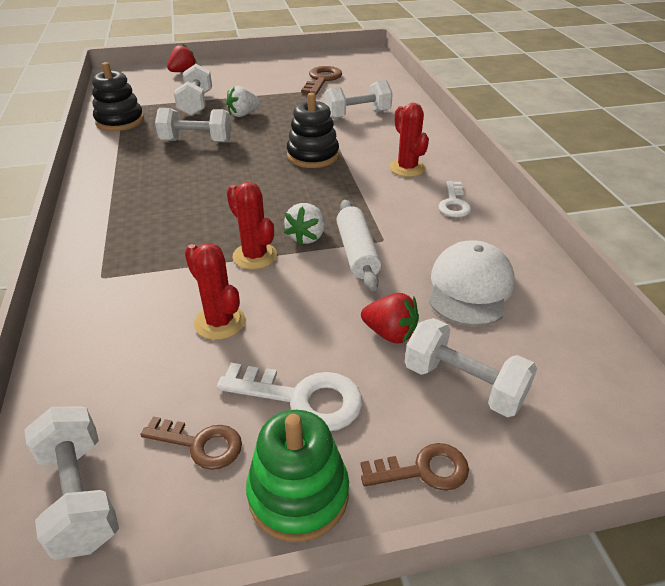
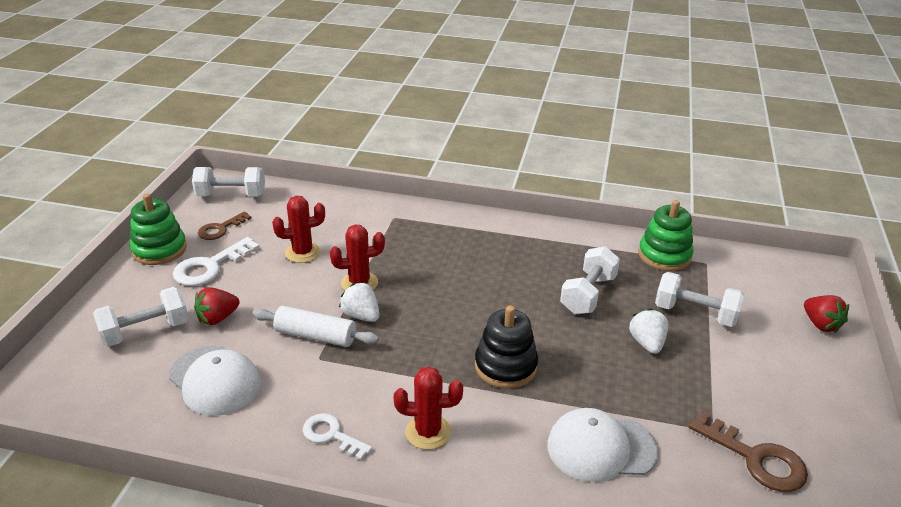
camera: 115 degrees right, 5 degrees down
(120, 121) = (664, 255): black stacking toy -> green stacking toy
(357, 115) = (601, 448): white dumbbell -> white cap
(423, 470) = (120, 291): brown key -> none

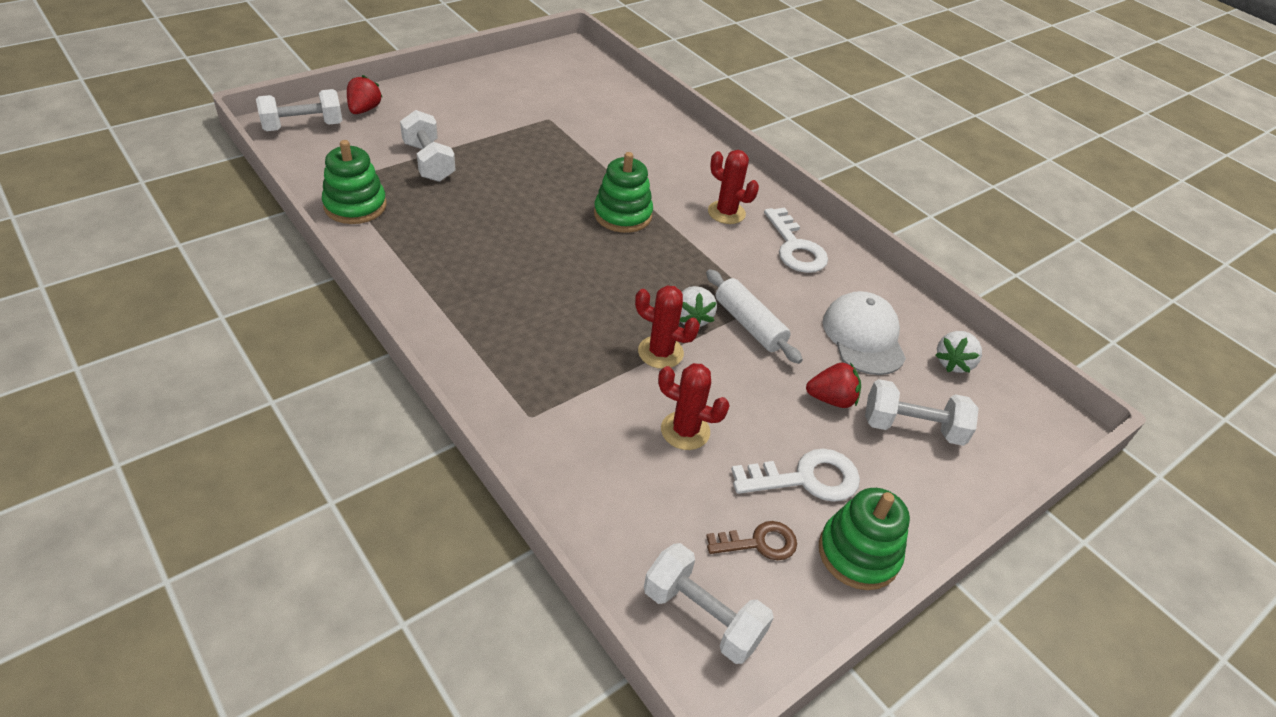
camera: 145 degrees left, 10 degrees up
(331, 435) = (795, 247): white key -> white key, size x1.52
(505, 366) = (622, 215): black stacking toy -> green stacking toy
(588, 295) = (478, 219): white dumbbell -> white dumbbell (303, 126)
(601, 448) = (627, 148): white cap -> none
(647, 343) = (500, 169): white strawberry -> white strawberry (953, 363)
(756, 458) = (550, 99): brown key -> none

